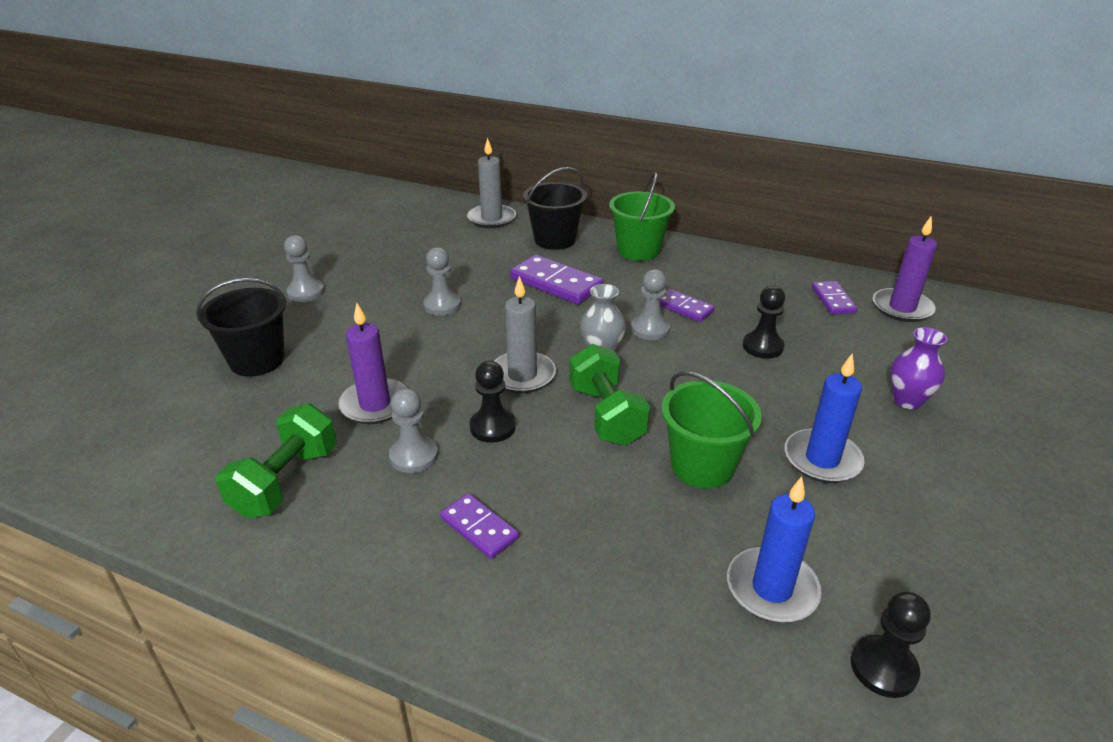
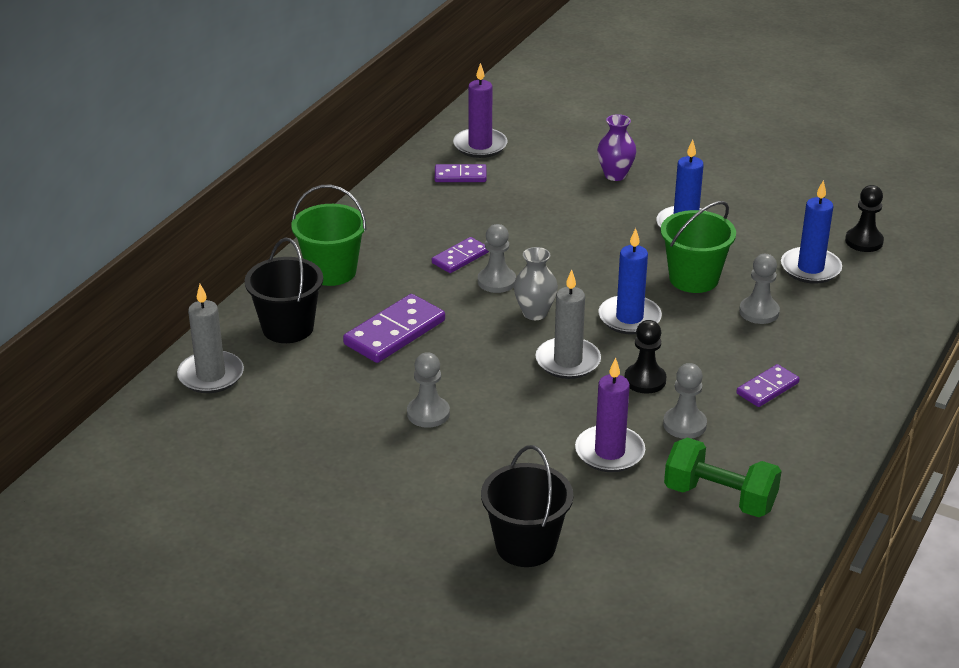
camera: 85 degrees left, 0 degrees up
(306, 292) = (376, 525): grey pawn -> grey pawn (759, 312)
(606, 415) = (629, 318): green dumbbell -> blue candle
(762, 346) = (533, 225): black pawn -> none

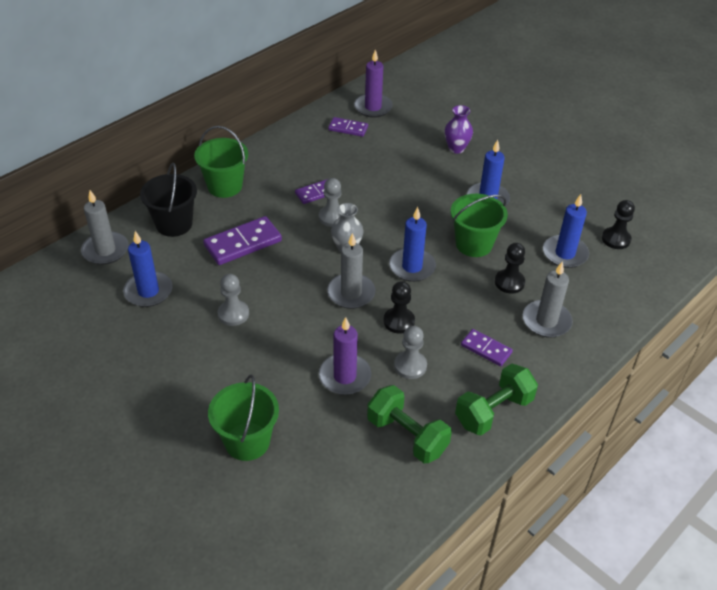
camera: 15 degrees right, 10 degrees up
(299, 410) = (148, 291): none -> blue candle
(526, 546) = (247, 441): black bucket -> green bucket
(759, 312) = (509, 282): grey pawn -> black pawn
(767, 388) = (486, 349): purple domino -> purple domino turned 60 degrees clockwise
(809, 451) = (493, 411): none -> green dumbbell
(824, 344) = (546, 321): none -> grey candle

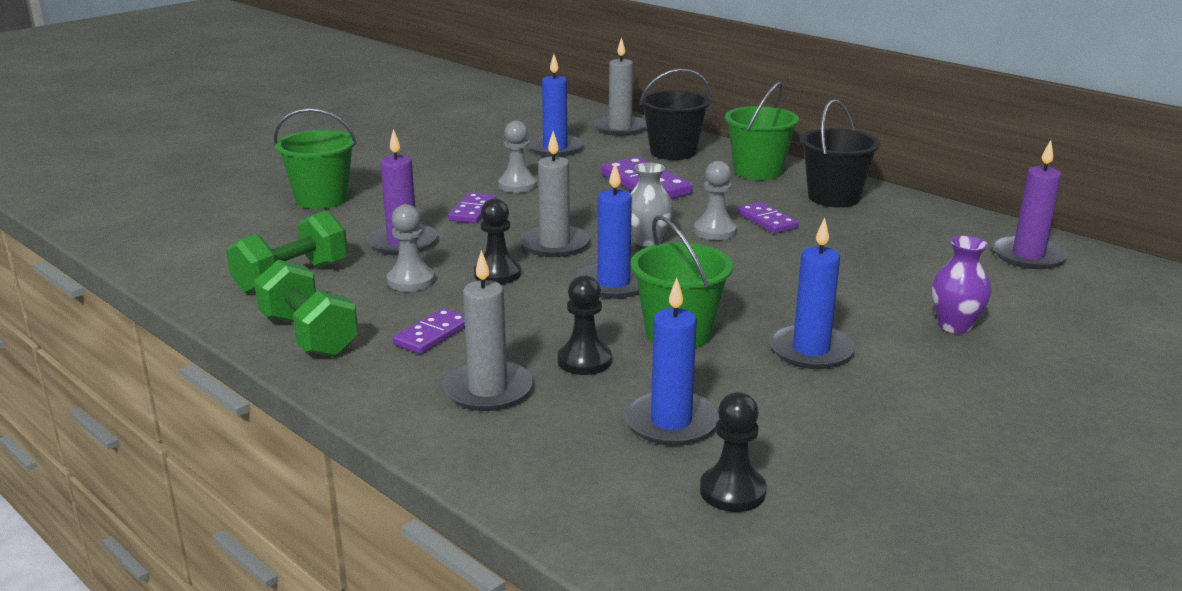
camera: 90 degrees right, 20 degrees down
(280, 160) = (833, 197): none -> black bucket
(348, 128) = (948, 238): purple domino -> purple domino (473, 211)

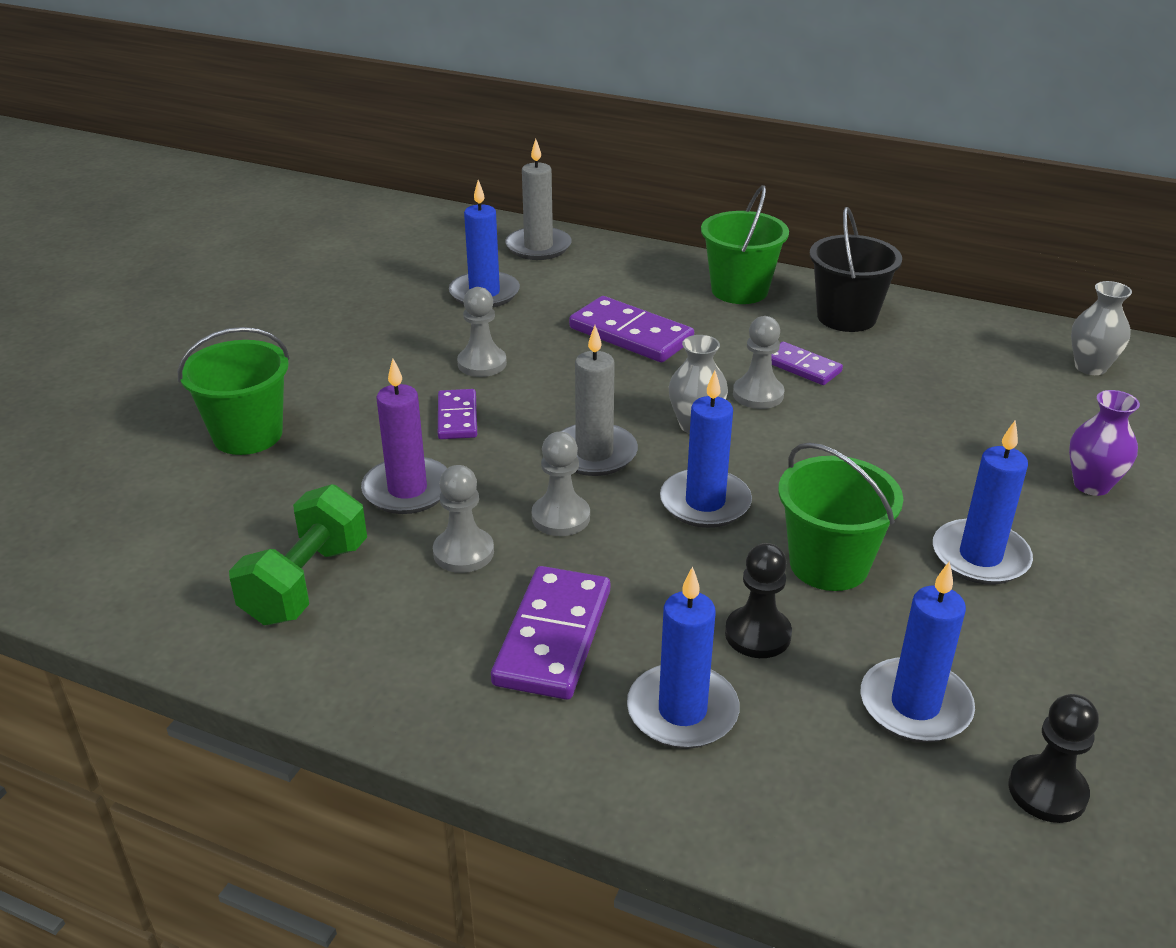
camera: 20 degrees left, 10 degrees up
(309, 335) = (400, 677): green dumbbell -> none
(432, 334) = (553, 637): purple domino -> purple domino, size x1.67
(488, 390) = (682, 711): grey candle -> blue candle
(497, 274) = (561, 517): black pawn -> grey pawn
(673, 152) = (626, 276): black bucket -> none
(1028, 256) = (1090, 367): purple candle -> grey vase

